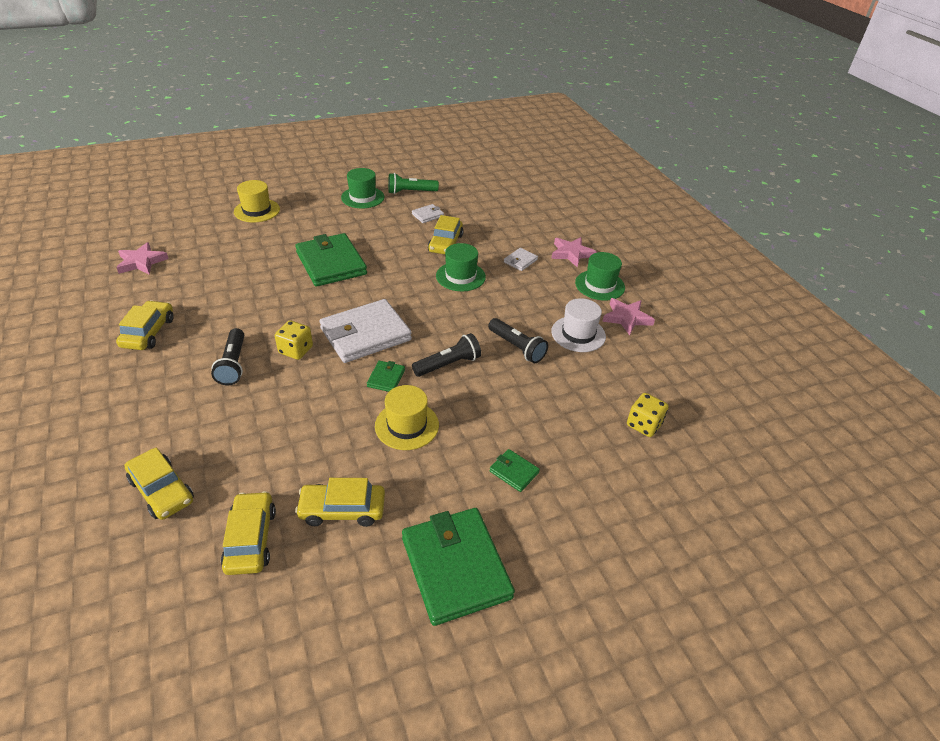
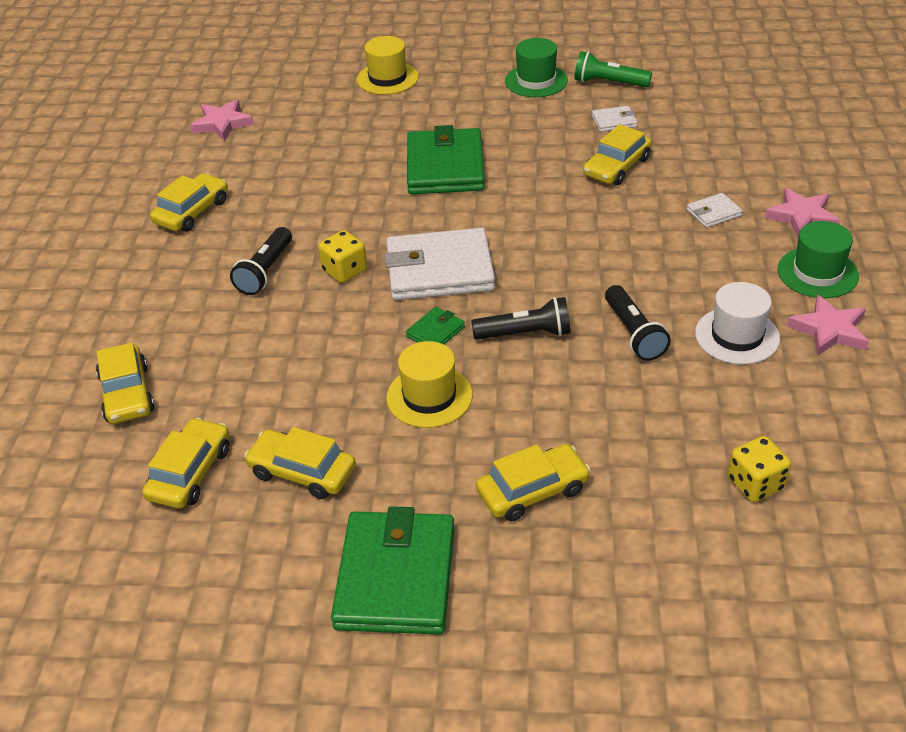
camera: 30 degrees right, 0 degrees up
(460, 276) = (611, 218): green hat -> none
(514, 472) = (532, 491): green wallet -> yellow car

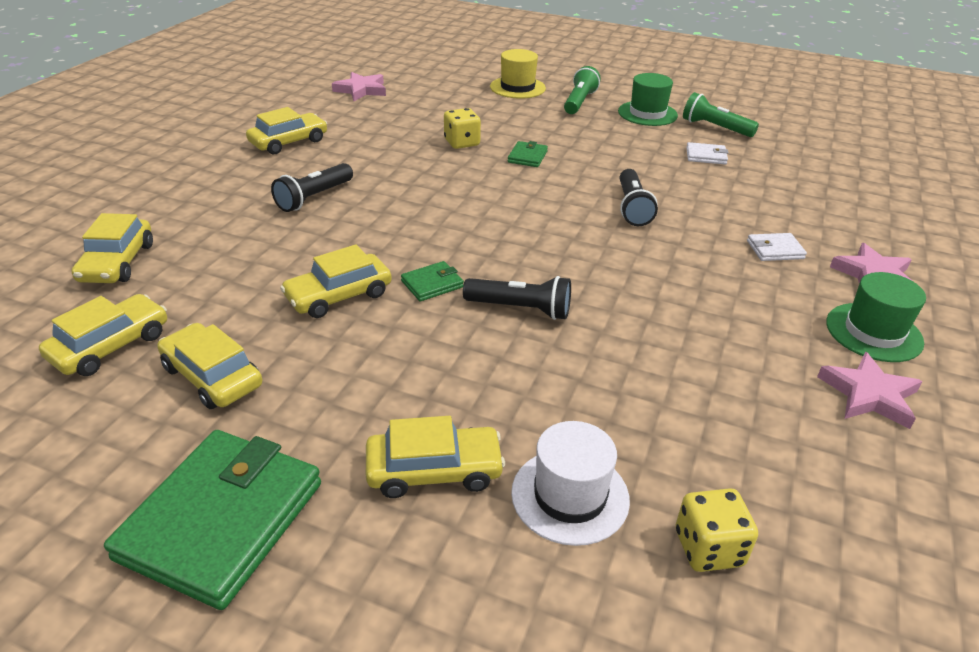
camera: 15 degrees right, 5 degrees down
(344, 271) = (383, 213): yellow dice -> yellow dice (462, 143)
(429, 396) = (387, 341): yellow hat -> none
(439, 270) = (470, 233): white wallet -> none
(445, 167) = (527, 157): green wallet -> green wallet, size x0.44
(461, 82) = (579, 102): none -> green flashlight
(616, 167) = (691, 191): yellow car -> yellow car (339, 295)
(634, 333) = (636, 338): black flashlight -> black flashlight (632, 208)
(737, 336) = (753, 371): white hat -> white hat (570, 496)

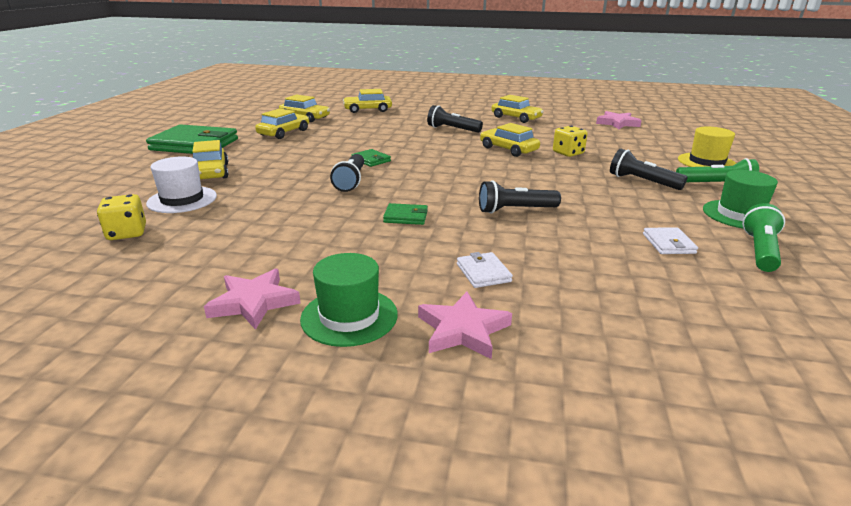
camera: 80 degrees right, 10 degrees down
(339, 295) = (353, 144): yellow car -> yellow car (508, 149)
(527, 157) = (569, 172): green wallet -> green wallet (406, 217)
(564, 129) = (642, 182): none -> black flashlight

